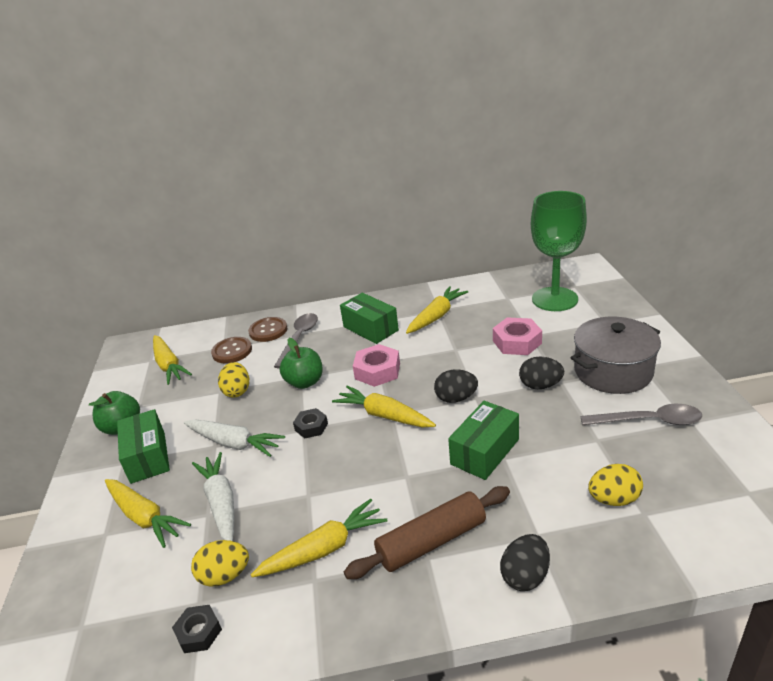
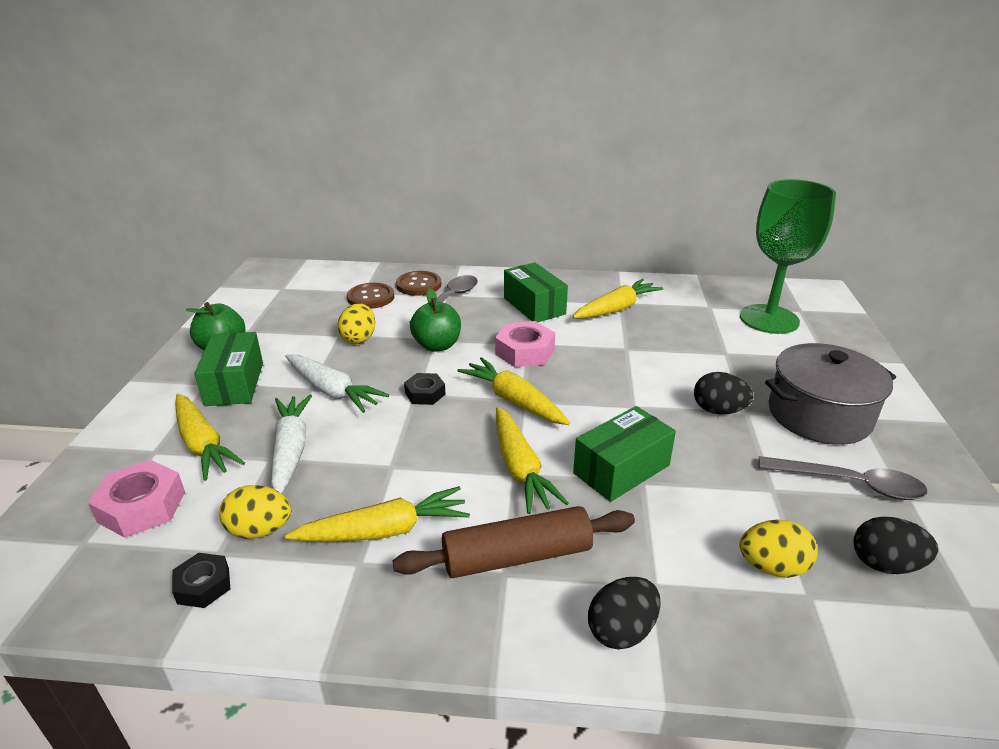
camera: 10 degrees right, 0 degrees up
(169, 365) = (298, 297): yellow carrot -> yellow carrot (520, 468)
(456, 398) = (607, 401): black egg -> black egg (885, 564)
(517, 342) = (705, 356): pink nut -> pink nut (142, 507)

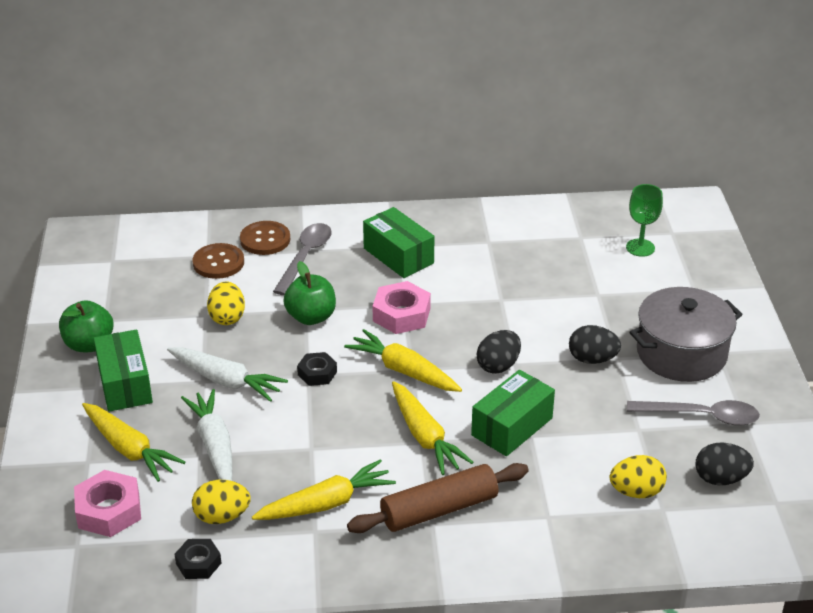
camera: 10 degrees left, 5 degrees up
(616, 309) = (485, 250): yellow carrot -> none
(621, 630) = (527, 551): black egg -> black egg (498, 366)
(769, 319) = (640, 248): green goblet -> green goblet, size x0.49

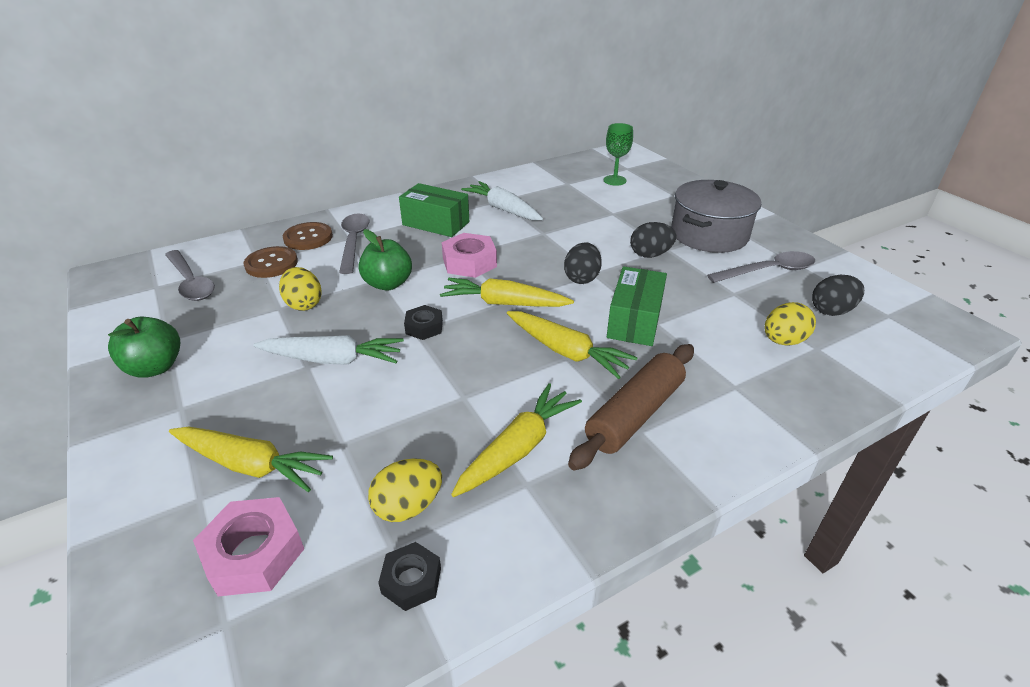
camera: 25 degrees left, 0 degrees up
(125, 384) = (216, 395): green box -> none
(142, 264) = (191, 282): none -> grey spoon
(214, 445) = (354, 427): white carrot -> white carrot (503, 209)

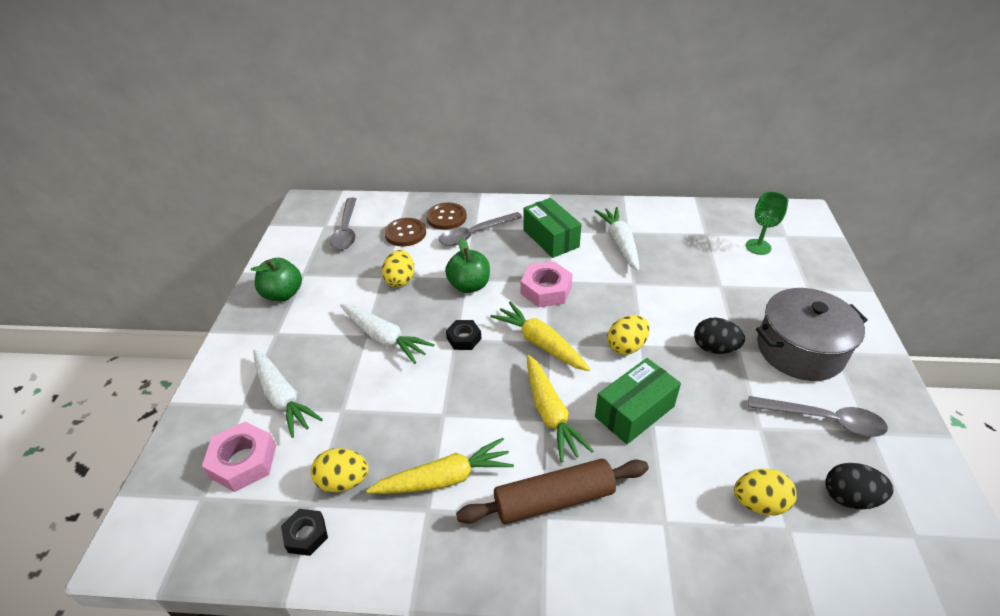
camera: 35 degrees right, 5 degrees up
(251, 465) = (283, 397): yellow carrot -> white carrot
(354, 242) = (475, 234): grey spoon -> grey spoon turned 150 degrees counterclockwise
(581, 278) = (626, 346): black egg -> yellow egg

